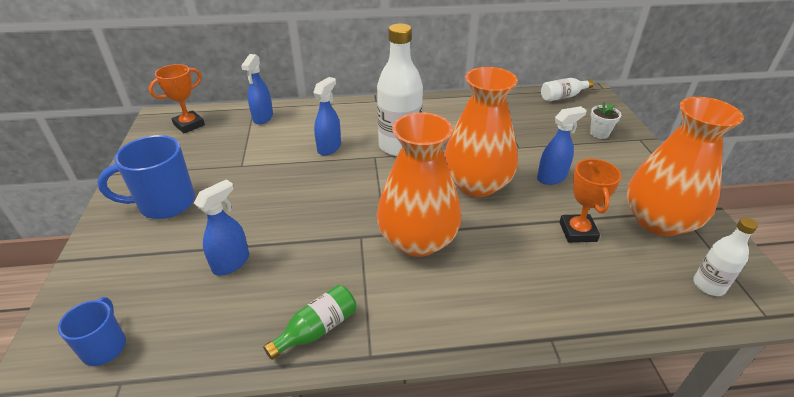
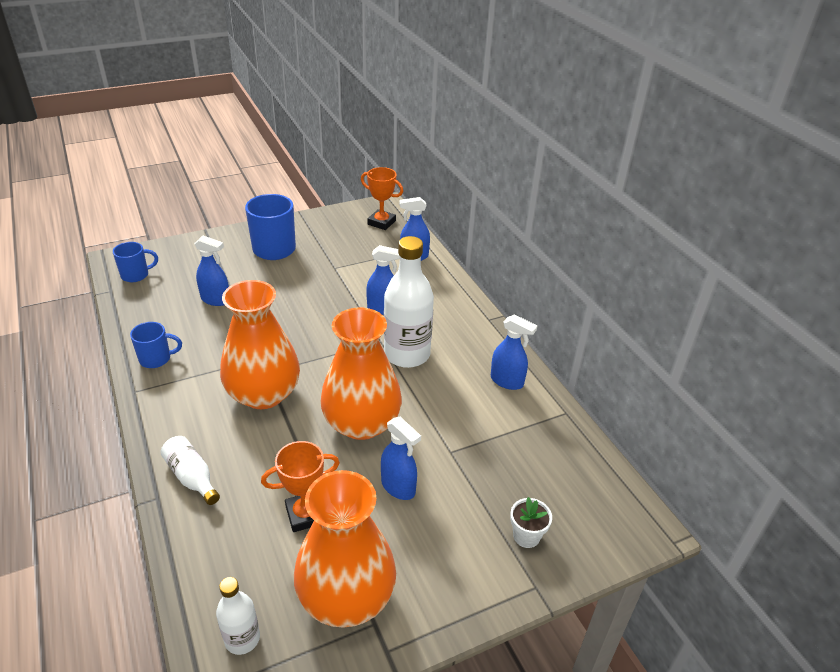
camera: 70 degrees right, 0 degrees up
(317, 329) = (156, 359): green bottle -> blue mug
(451, 109) = (507, 381): none -> blue spray bottle
(563, 97) = (610, 491): white bottle -> white bottle (192, 477)

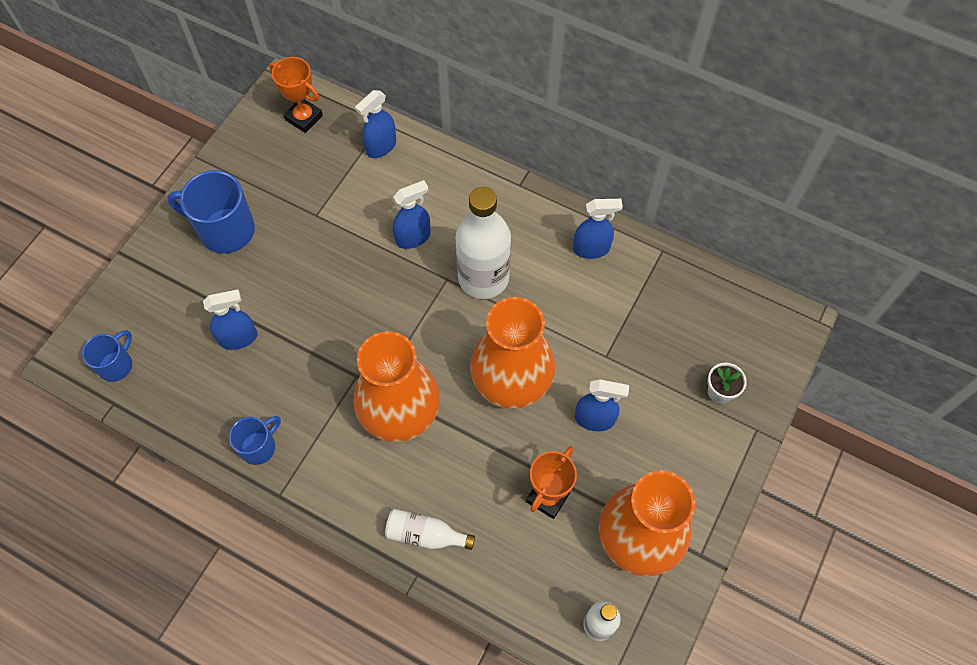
camera: 35 degrees left, 25 degrees up
(381, 222) = (304, 118): orange trophy -> orange trophy turned 45 degrees clockwise

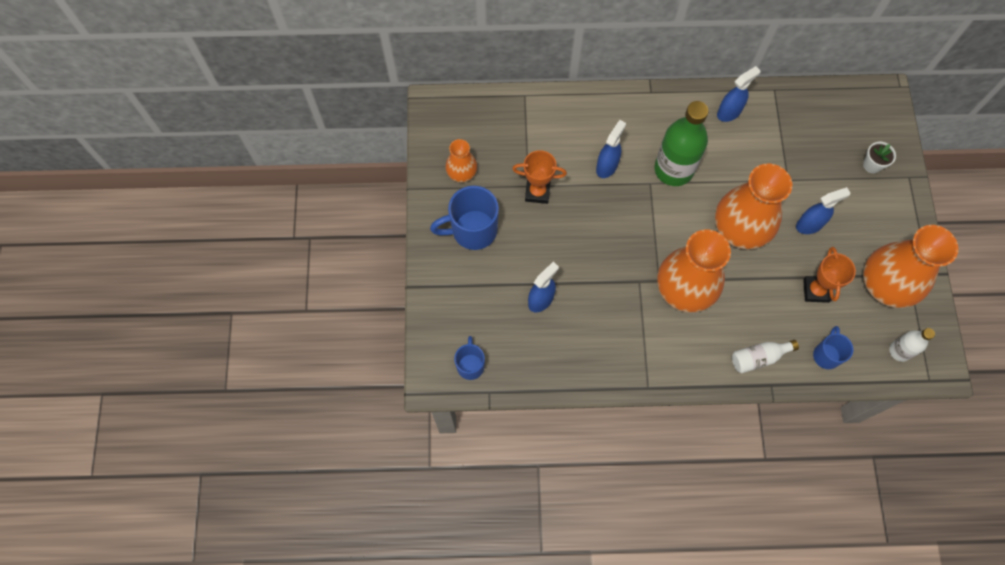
camera: 30 degrees left, 5 degrees up
(259, 167) = (461, 172): none -> orange vase
(259, 447) = (611, 364): blue mug -> blue mug (826, 355)
(304, 118) = (465, 120): orange trophy -> orange trophy (537, 192)
(381, 147) = (537, 113): blue spray bottle -> none
(483, 278) = (673, 169): white bottle -> green bottle

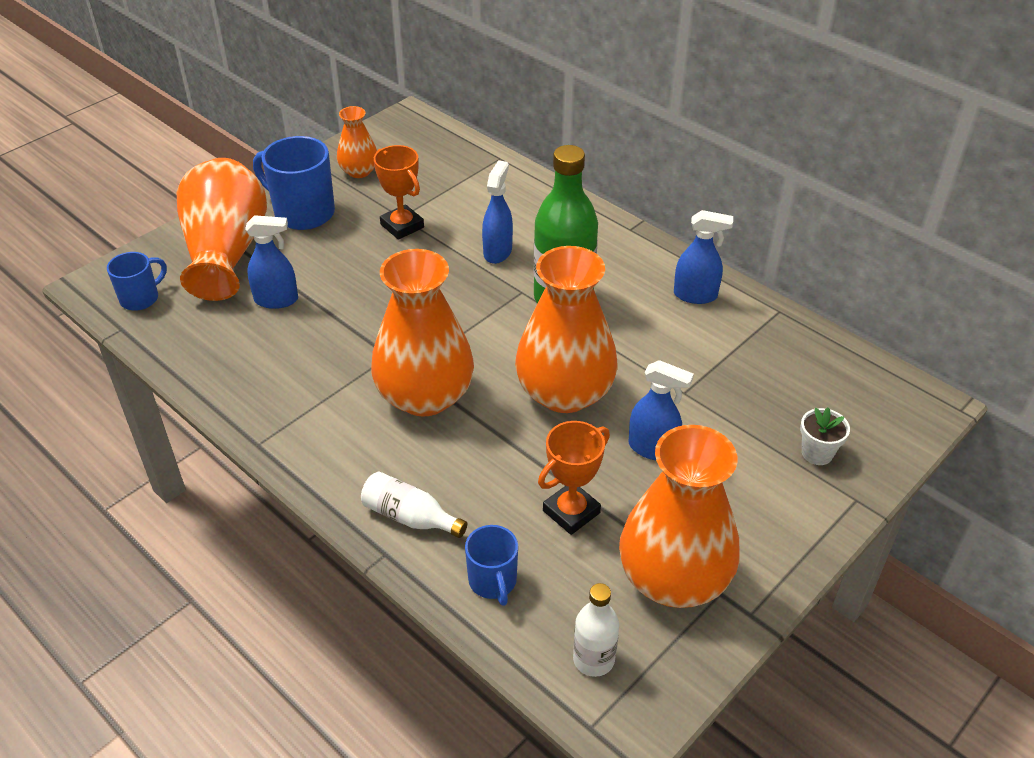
camera: 45 degrees right, 25 degrees down
(471, 295) = (226, 252): none -> orange vase
(607, 166) = (498, 252): blue spray bottle -> blue spray bottle turned 60 degrees counterclockwise
(826, 355) = (493, 581): blue mug -> blue mug turned 105 degrees clockwise

